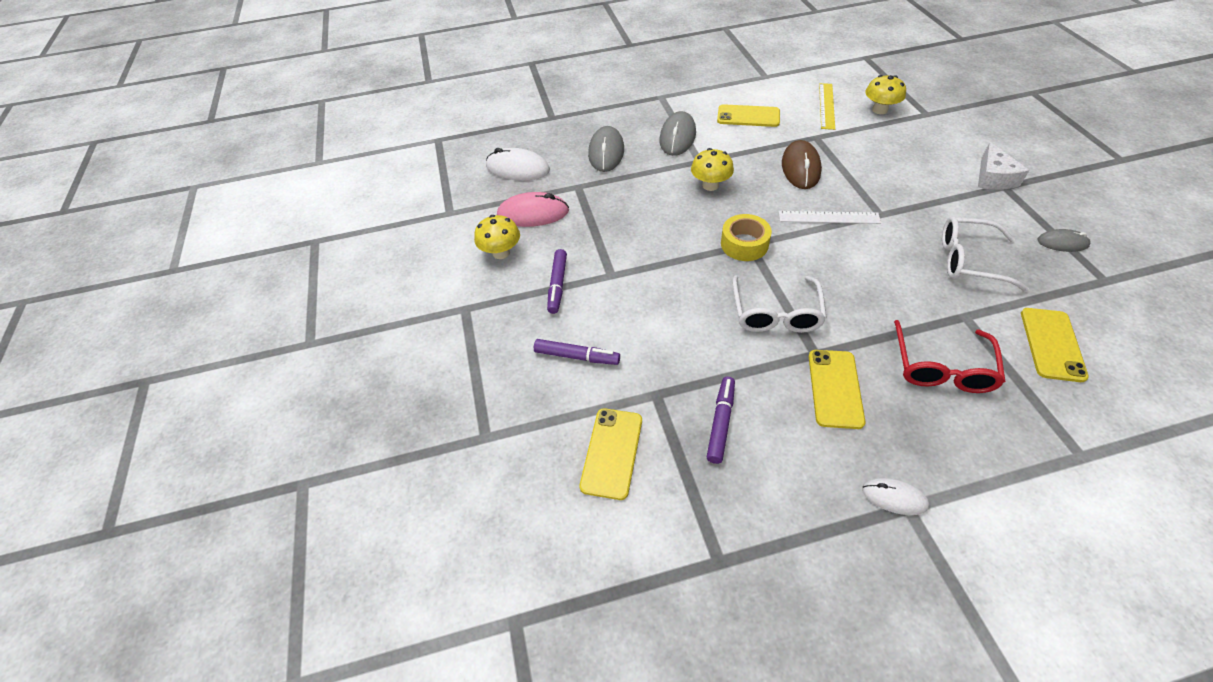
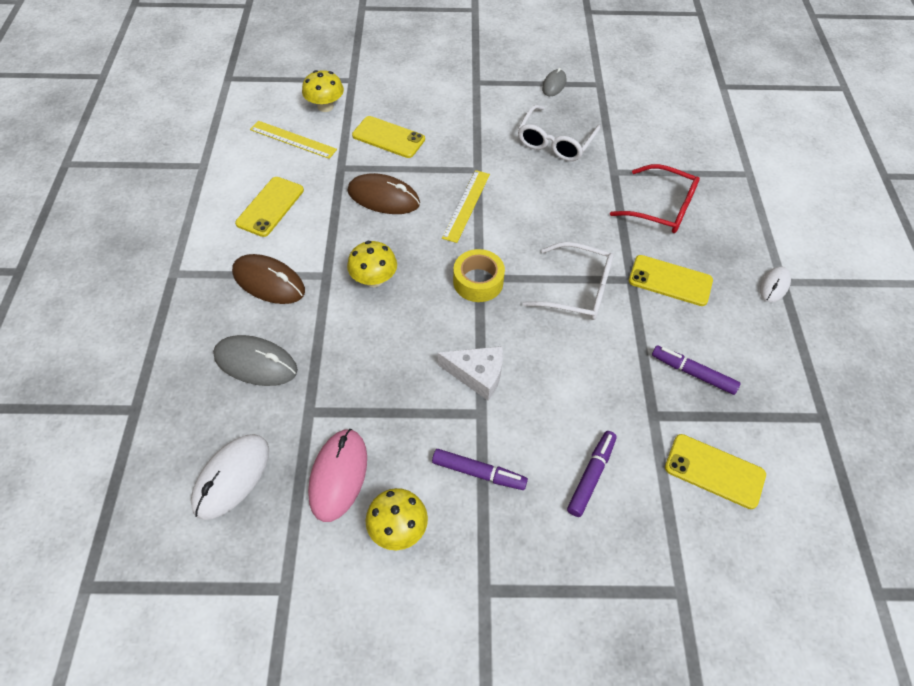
camera: 80 degrees left, 5 degrees up
(677, 137) = (269, 282): grey mouse -> brown mouse
(828, 217) = (466, 205): white ruler -> yellow ruler
(993, 178) = (462, 83): white cheese -> white cheese (477, 375)
(1052, 344) = (652, 140): yellow phone -> yellow phone (388, 137)

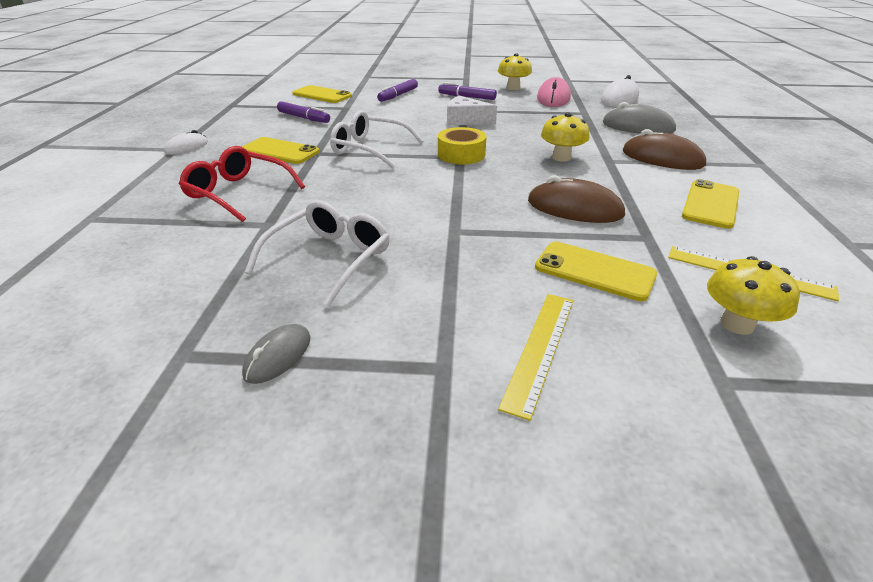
camera: 175 degrees left, 20 degrees down
(466, 205) = (470, 200): yellow ruler -> yellow ruler (539, 349)

